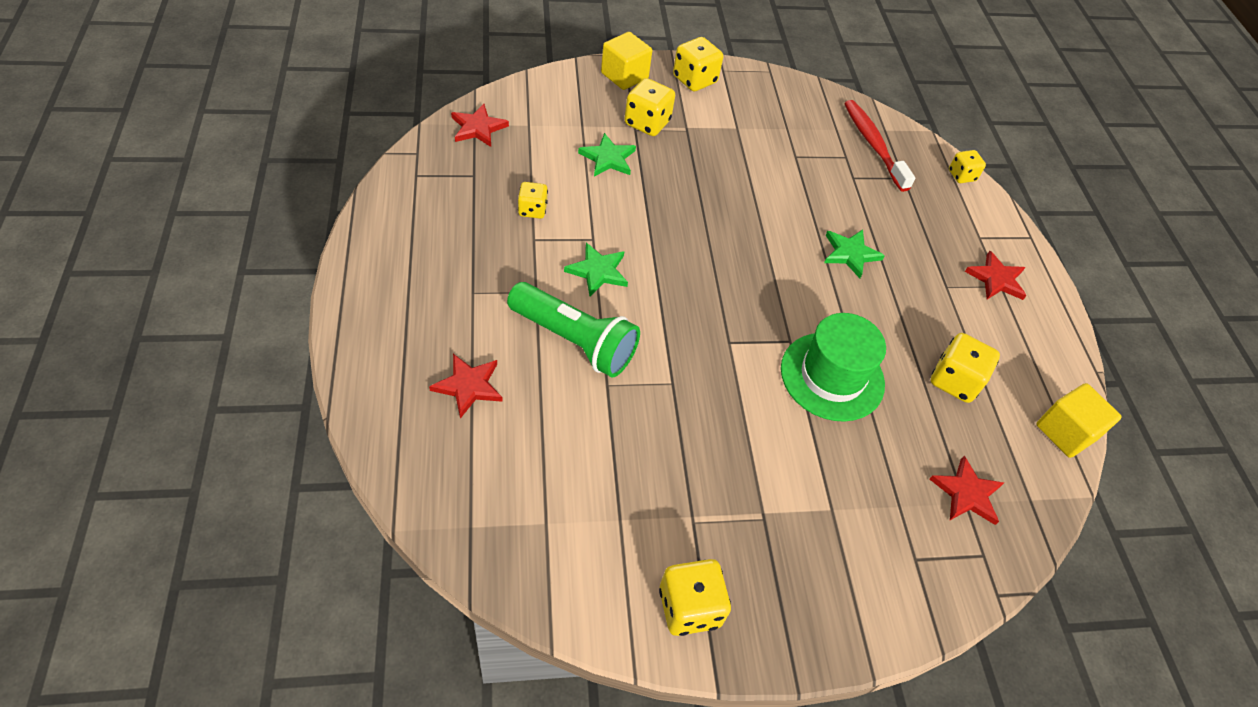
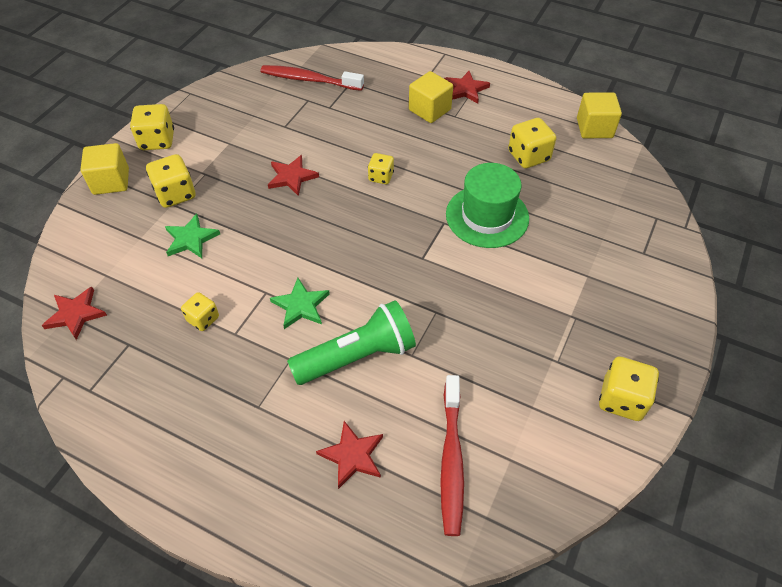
camera: 50 degrees left, 0 degrees up
(513, 470) = (451, 460): none -> red toothbrush
(850, 254) = (394, 148): green star -> none
(933, 260) = (429, 110): none -> yellow cube
(961, 176) = (371, 54): yellow dice -> yellow dice (381, 177)
(967, 493) = (611, 200): red star -> red star (292, 177)

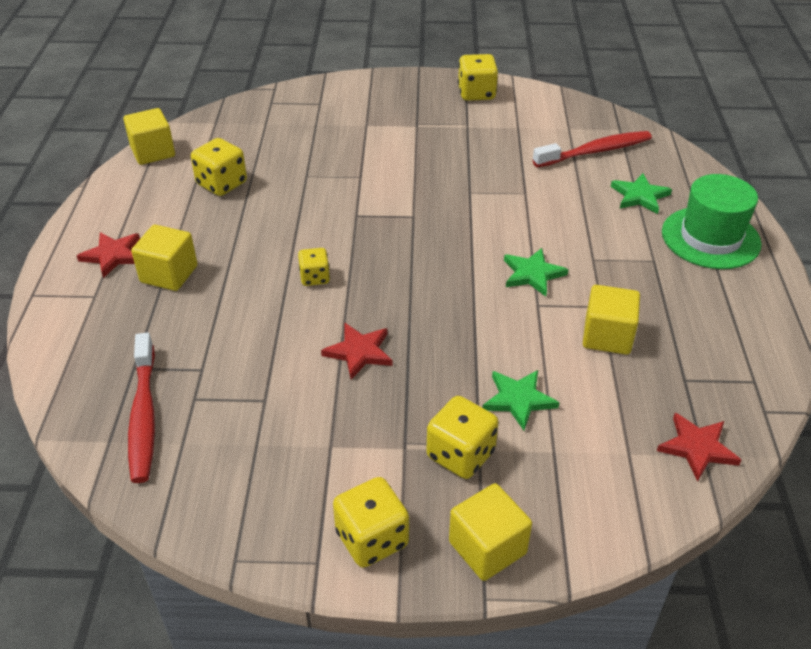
camera: 115 degrees left, 10 degrees down
(203, 319) = (607, 336): yellow dice -> yellow cube
(352, 455) = (639, 196): red star -> green star
(357, 356) = (554, 221): green flashlight -> none
(487, 216) = (329, 190): green hat -> green hat (710, 238)

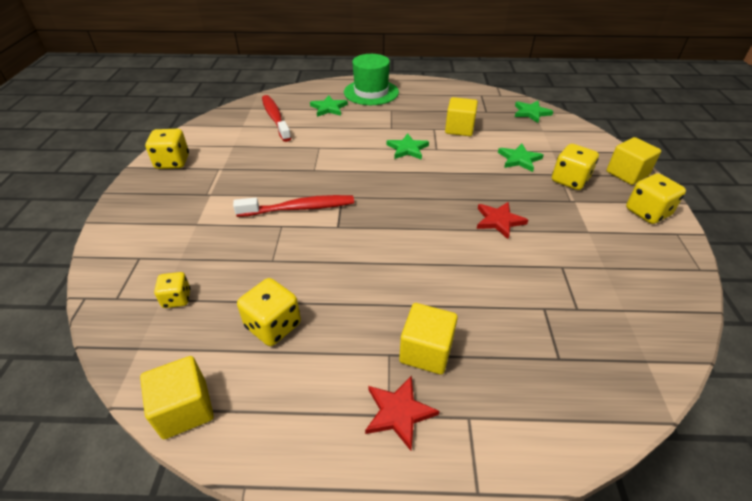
camera: 90 degrees left, 0 degrees up
(144, 416) = (610, 340): red toothbrush -> red toothbrush (299, 208)
(314, 278) = (421, 247): yellow dice -> yellow dice (177, 298)
(697, 448) = (531, 113): red star -> green star

